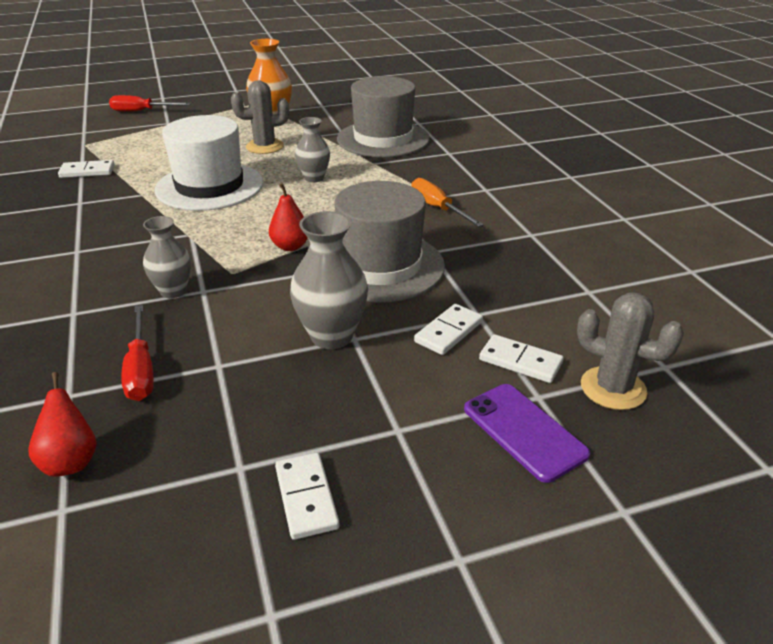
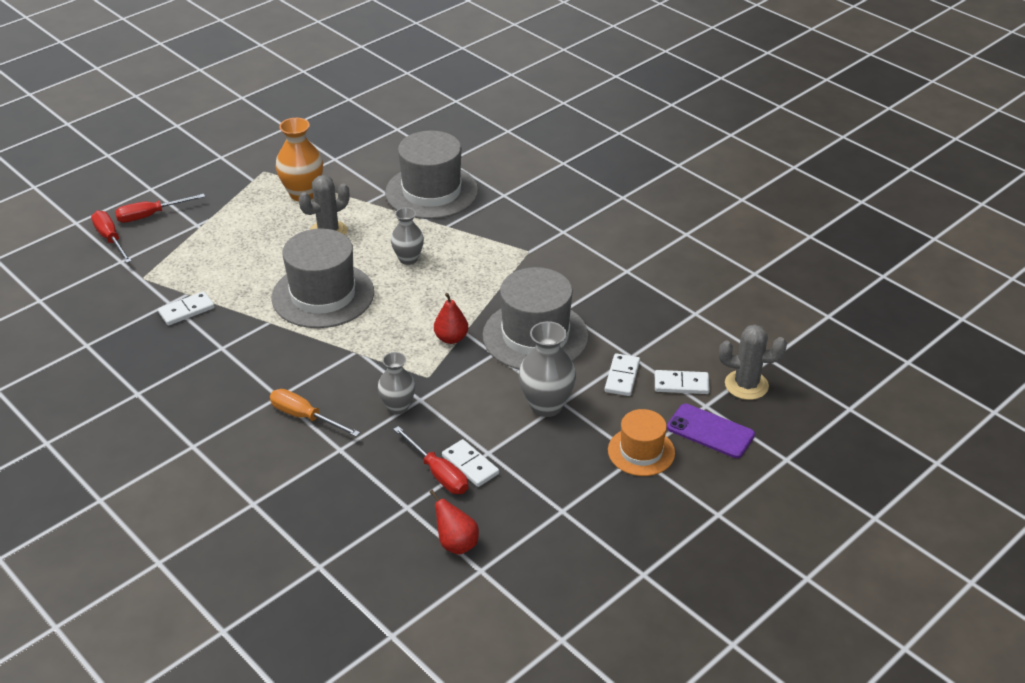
camera: 25 degrees left, 5 degrees up
(95, 118) = (110, 239): none -> red screwdriver
(209, 186) = (323, 295): white hat -> grey hat
(306, 498) = (614, 513): white domino -> white domino (470, 465)
(407, 426) = (641, 451): none -> orange hat
(437, 208) = (538, 264): orange screwdriver -> orange screwdriver (305, 417)

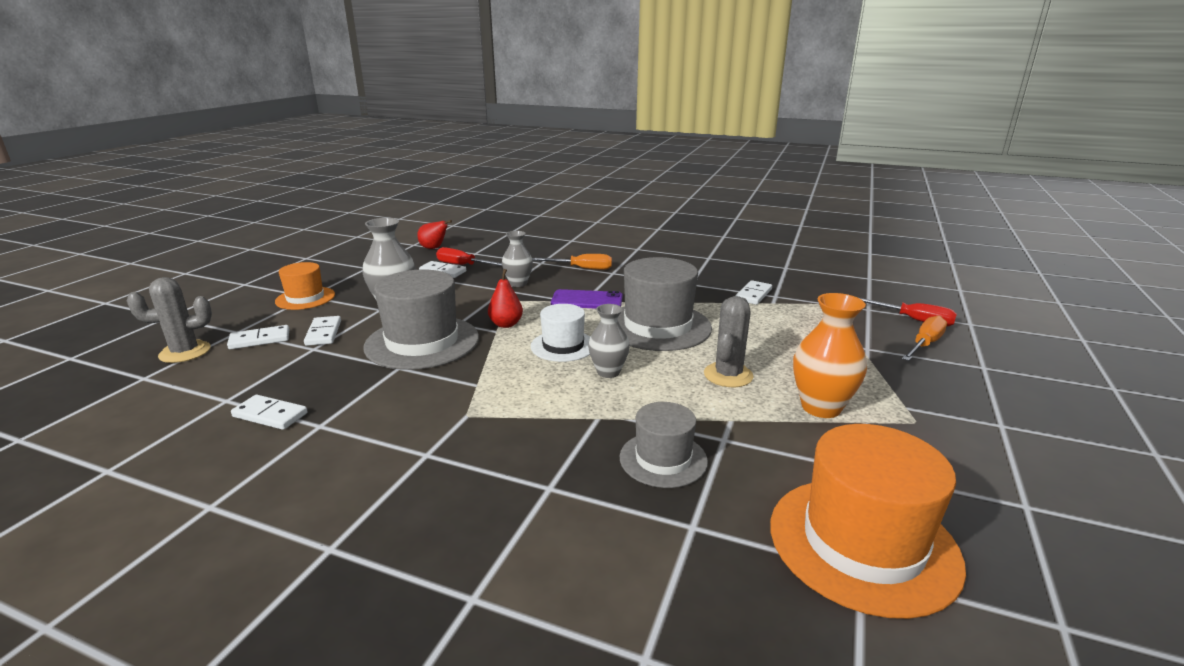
camera: 155 degrees right, 15 degrees down
(150, 215) = (924, 344): red screwdriver -> orange screwdriver
(382, 136) = (863, 543): none -> orange hat
(421, 295) = (563, 346): none -> white hat
(431, 192) = (663, 459): grey hat -> grey hat, size x0.58
(661, 289) = (270, 415): none -> white domino
(710, 431) = (237, 318): purple phone -> purple phone (587, 300)

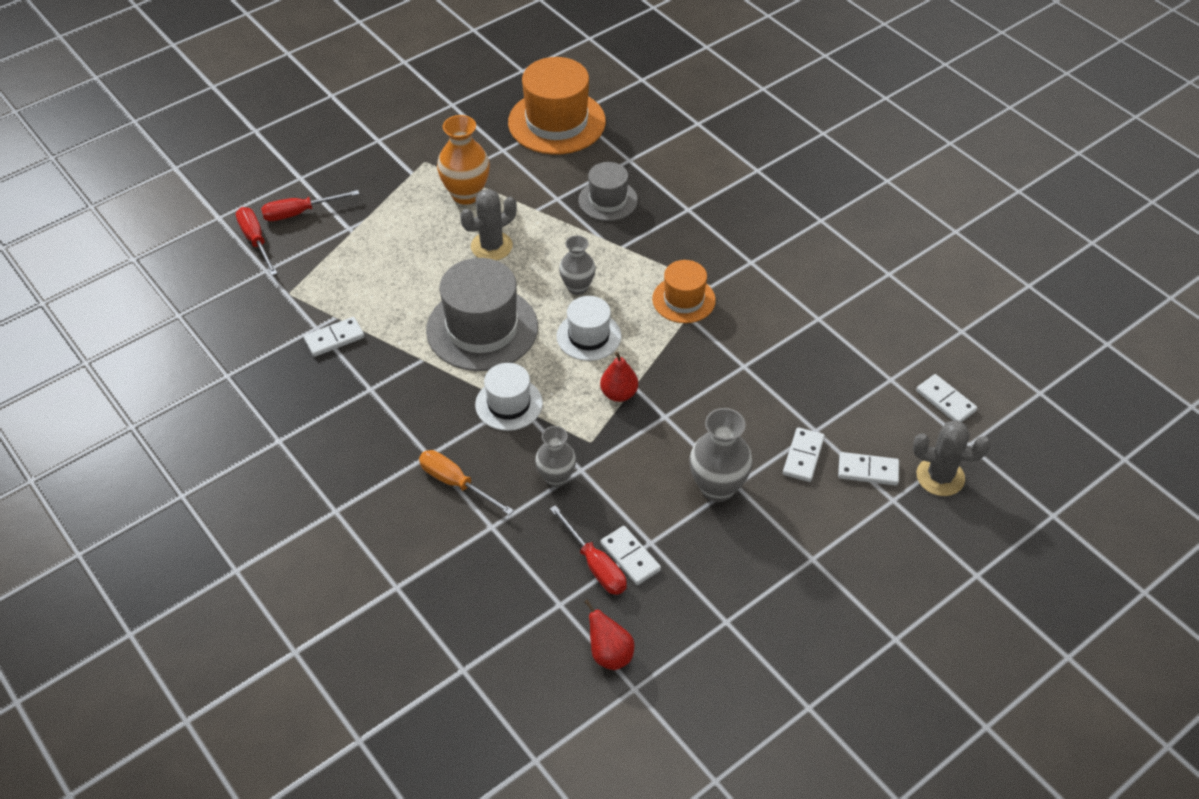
camera: 150 degrees left, 25 degrees up
(270, 415) = (855, 345): white domino -> white domino (945, 401)
(305, 298) = (817, 553): orange hat -> orange hat (683, 300)
(422, 342) = (711, 397): grey hat -> none
(587, 300) = (509, 404): purple phone -> white hat
(924, 344) = (299, 213): orange screwdriver -> red screwdriver

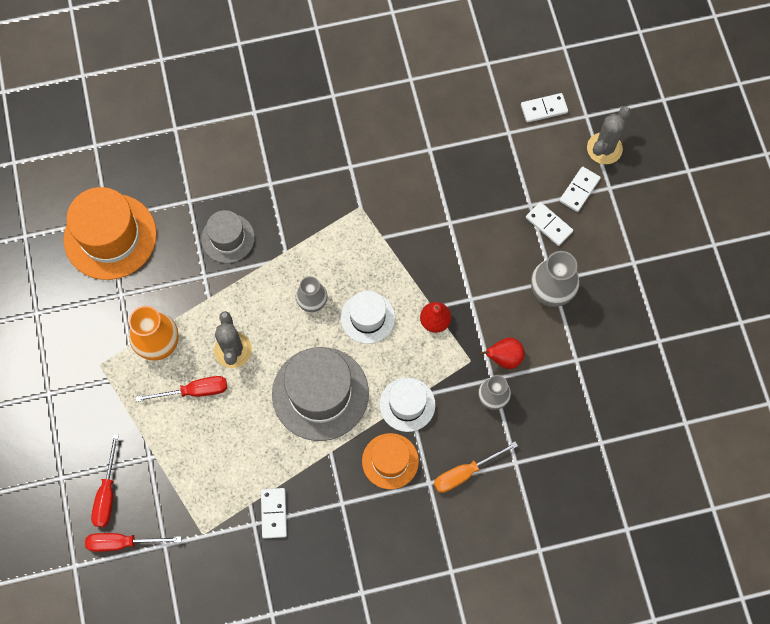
camera: 65 degrees left, 20 degrees up
(595, 565) = (579, 405): red screwdriver -> red screwdriver (194, 391)
(609, 654) = (653, 427): red pear -> red pear (504, 358)
(630, 557) = (582, 379): white domino -> none
(683, 300) = (365, 232): orange hat -> orange hat (390, 461)

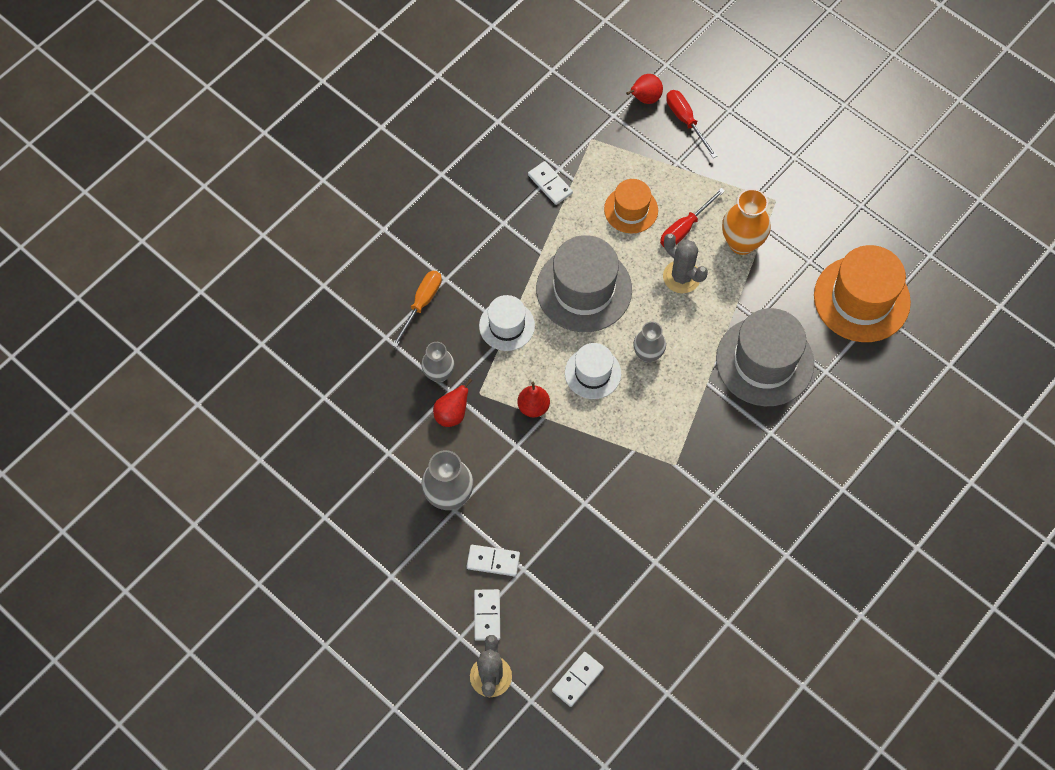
camera: 145 degrees right, 5 degrees down
(123, 542) = (645, 98): red screwdriver -> red pear
(228, 238) = (764, 361): grey hat -> grey hat, size x1.74
(390, 461) = (488, 275): orange hat -> orange hat (631, 210)

